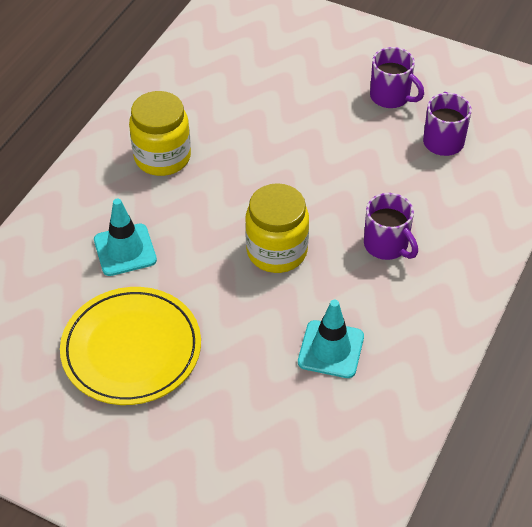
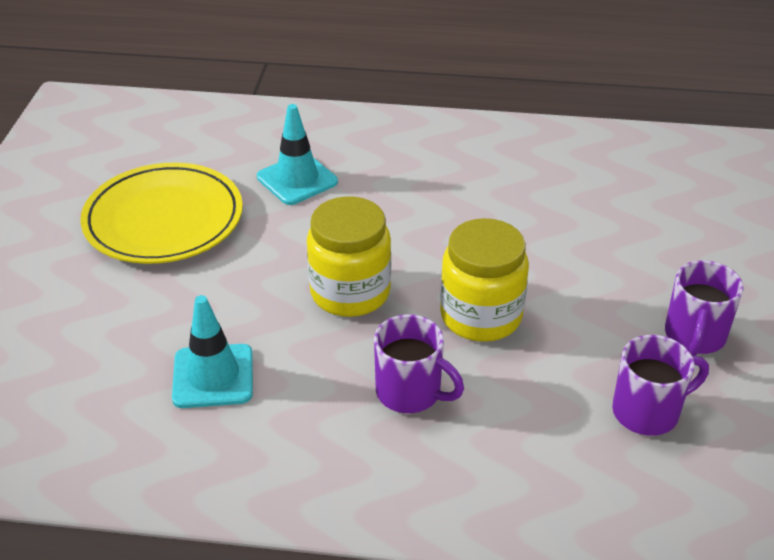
camera: 70 degrees right, 10 degrees down
(162, 157) = (447, 169): yellow jar -> yellow jar (481, 316)
(387, 245) = (410, 392): purple mug -> purple mug turned 90 degrees counterclockwise

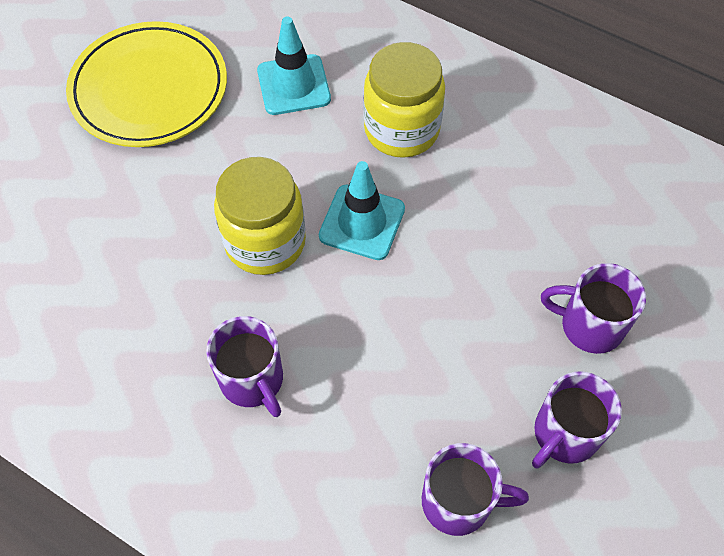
camera: 25 degrees right, 20 degrees up
(213, 376) = (96, 288): turquoise traffic cone -> turquoise traffic cone (362, 222)
(481, 316) = (369, 320): yellow jar -> yellow jar (401, 129)
(658, 261) = (589, 325): none -> purple mug

